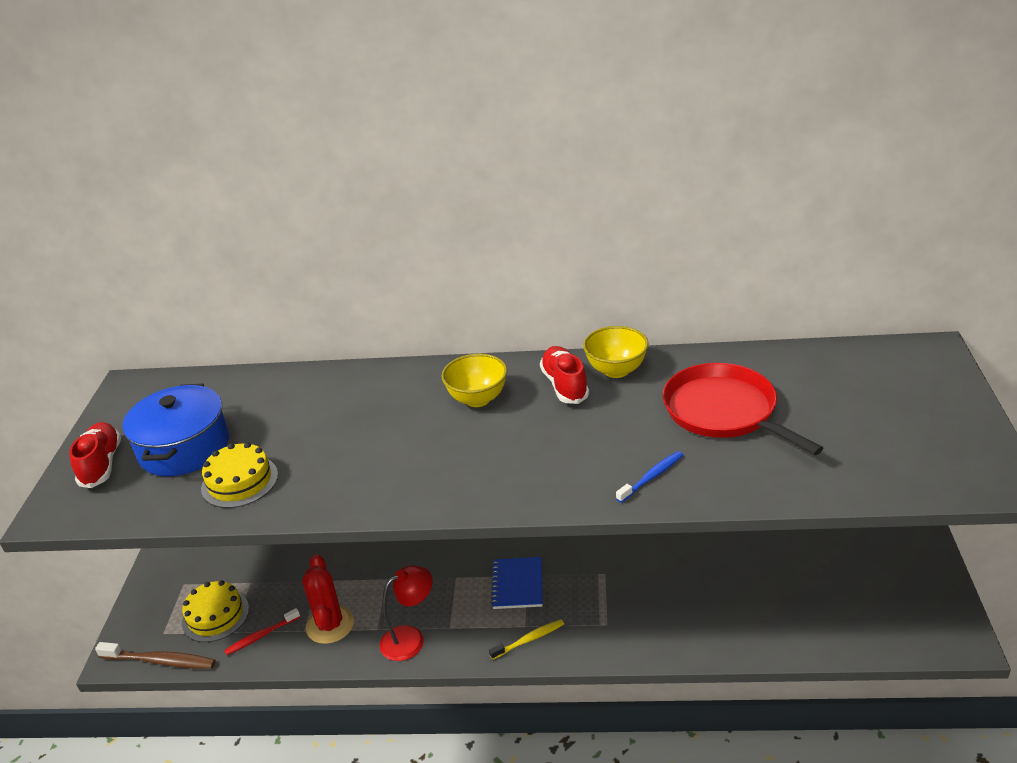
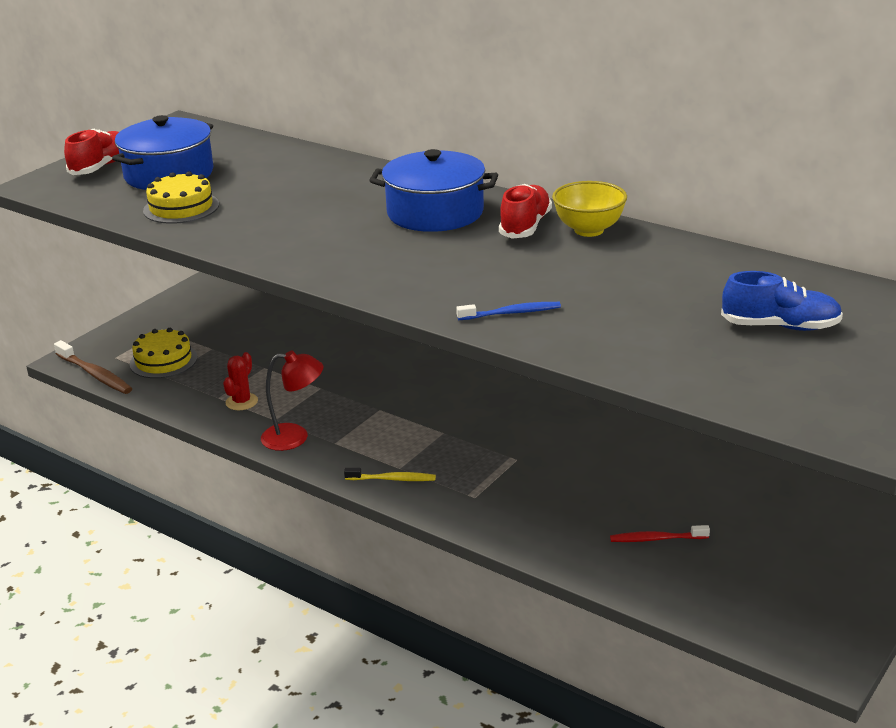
camera: 30 degrees right, 5 degrees down
(261, 636) = (182, 388): red toothbrush -> red toothbrush (656, 539)
(330, 625) = (241, 402): red cactus -> red cactus, size x0.64
(477, 399) = (435, 213): yellow bowl -> blue pot
(517, 584) = (427, 436): blue notebook -> none
(724, 411) = (649, 290): red pan -> none
(845, 407) = (780, 326): none -> blue shoe

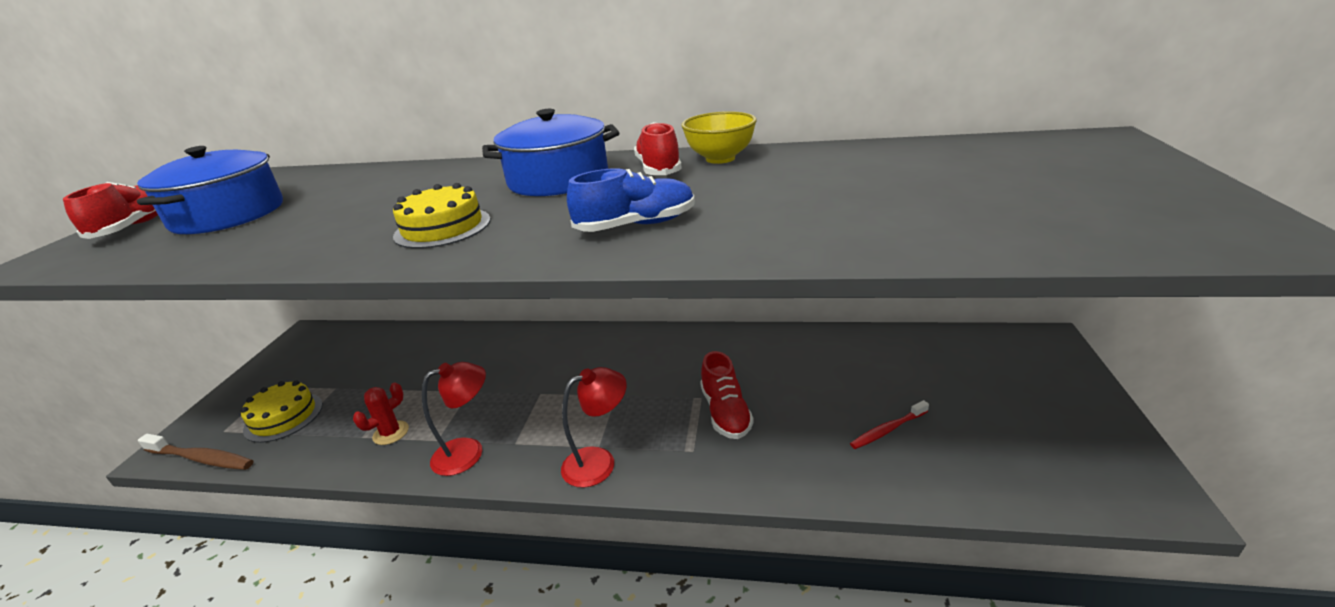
camera: 25 degrees left, 0 degrees up
(181, 207) = (253, 239): yellow cake -> yellow cake (442, 227)
(241, 402) = (391, 433): red cactus -> red cactus turned 45 degrees clockwise
(392, 479) = (599, 462): yellow toothbrush -> red lamp
(511, 313) = (740, 235): blue toothbrush -> none
(527, 478) = (725, 412): none -> red shoe
(780, 326) = (1004, 179): blue shoe -> blue shoe (636, 225)

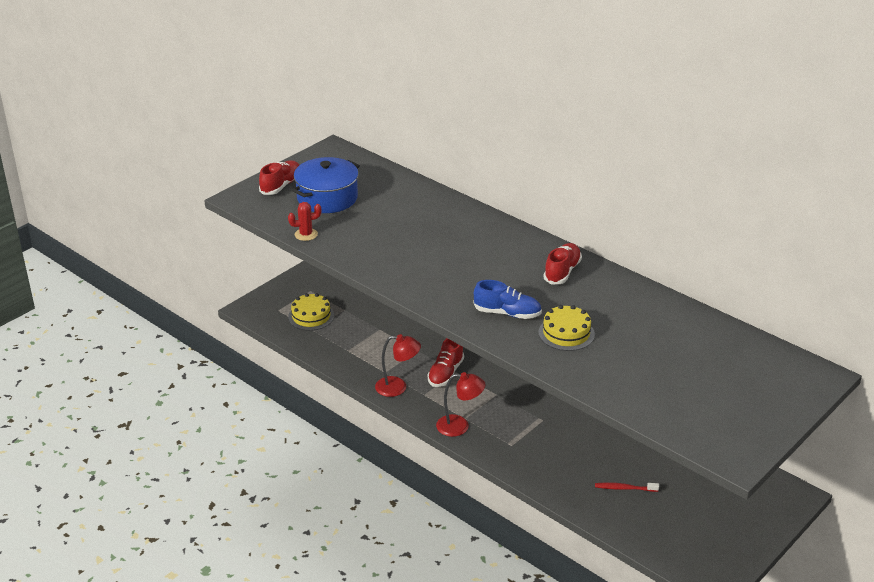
camera: 30 degrees right, 5 degrees up
(201, 458) = (265, 323): brown toothbrush -> none
(391, 433) = (363, 355): red cactus -> red cactus (306, 234)
(442, 227) = (423, 268): yellow cake -> yellow cake (566, 333)
(558, 179) = (504, 253): blue pot -> none
(720, 159) = (603, 280): yellow bowl -> none
(725, 412) = (548, 435): red shoe -> red shoe (445, 373)

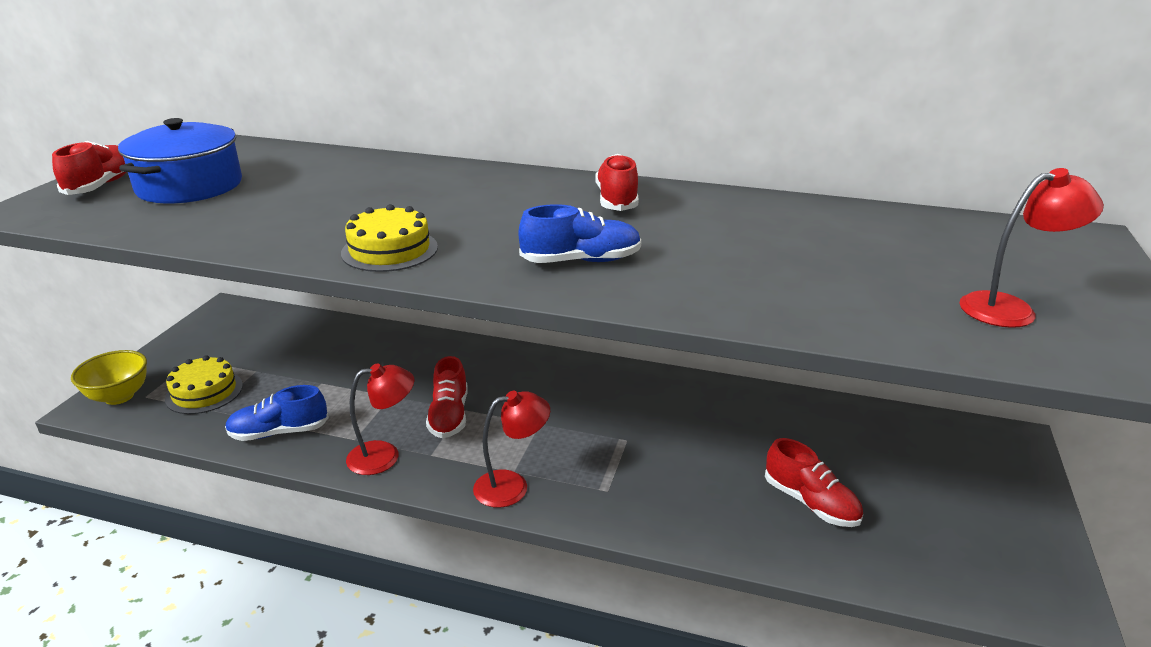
camera: 25 degrees left, 5 degrees down
(264, 306) = (119, 396): none -> yellow bowl
(306, 234) = (163, 231): red cactus -> none
(345, 355) = (279, 432): none -> blue shoe
(566, 333) = (697, 265): yellow cake -> yellow cake (389, 250)
(624, 488) = (810, 502): red toothbrush -> red shoe
(704, 406) = (1010, 309): none -> red lamp

